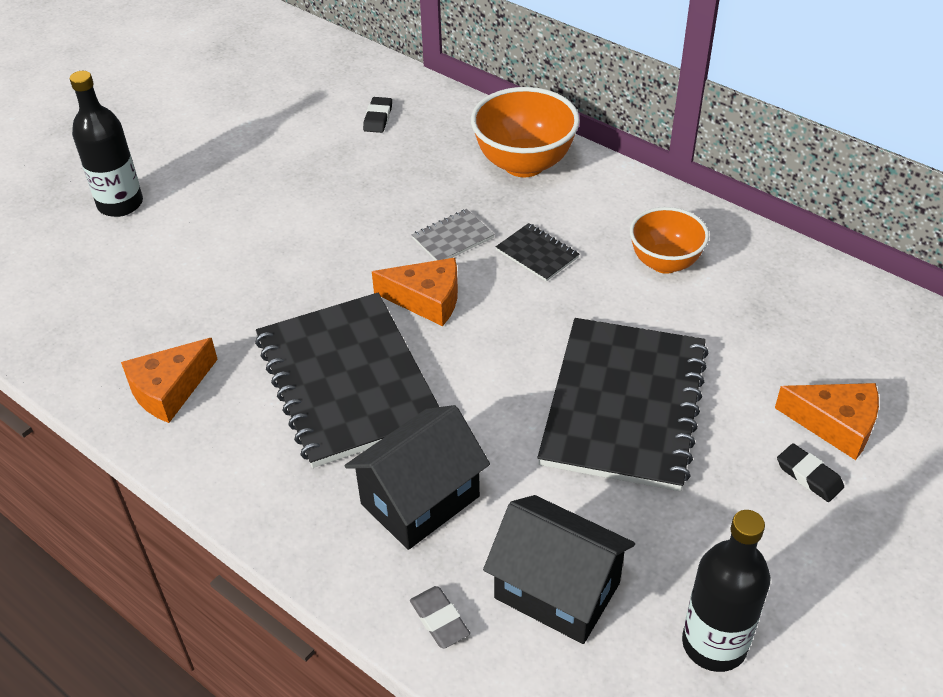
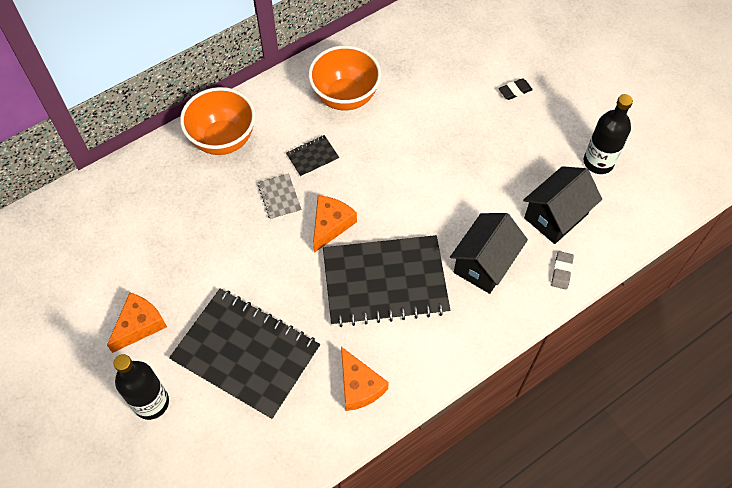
camera: 75 degrees left, 15 degrees up
(378, 118) = (129, 212): black eraser -> none
(420, 500) = (484, 263): black house -> black house turned 60 degrees clockwise
(439, 620) = (561, 271): grey eraser -> grey eraser turned 60 degrees counterclockwise
(624, 405) = (447, 151): black notebook -> black notebook (246, 354)
(664, 263) = (345, 97): orange bowl -> orange bowl, size x1.50
(835, 424) = (486, 68): orange cheese -> orange cheese (139, 325)

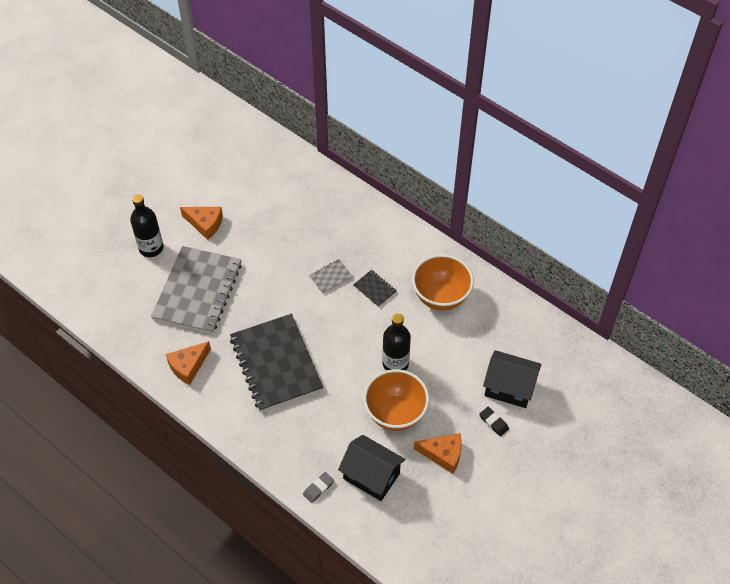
camera: 75 degrees right, 5 degrees down
(223, 140) = (371, 227): orange bowl -> orange bowl (395, 413)
(246, 354) = (197, 291): black notebook -> grey notebook
(330, 225) = (316, 316): orange cheese -> orange cheese (443, 454)
(484, 263) = (311, 429): black house -> black house (509, 387)
(561, 271) = (318, 488): grey eraser -> grey eraser turned 45 degrees counterclockwise
(598, 162) = (438, 502): black bottle -> black bottle (395, 363)

